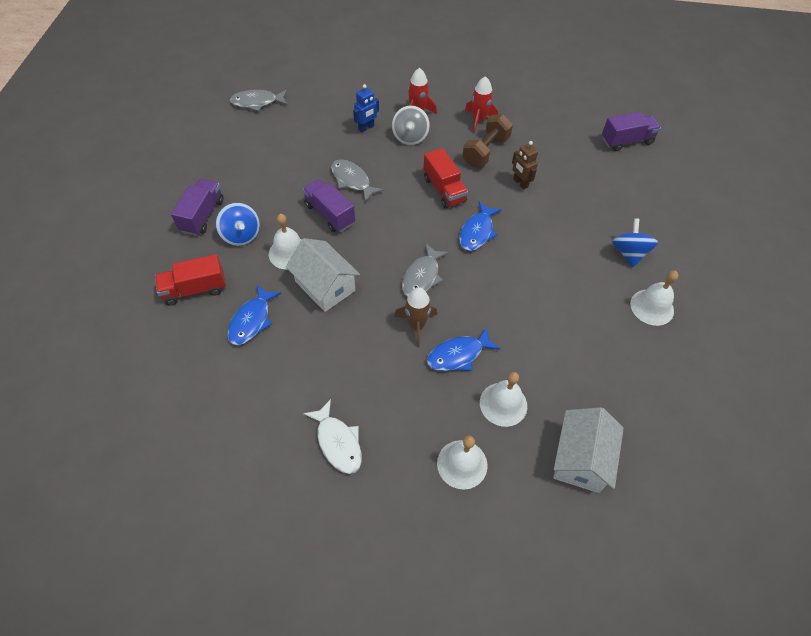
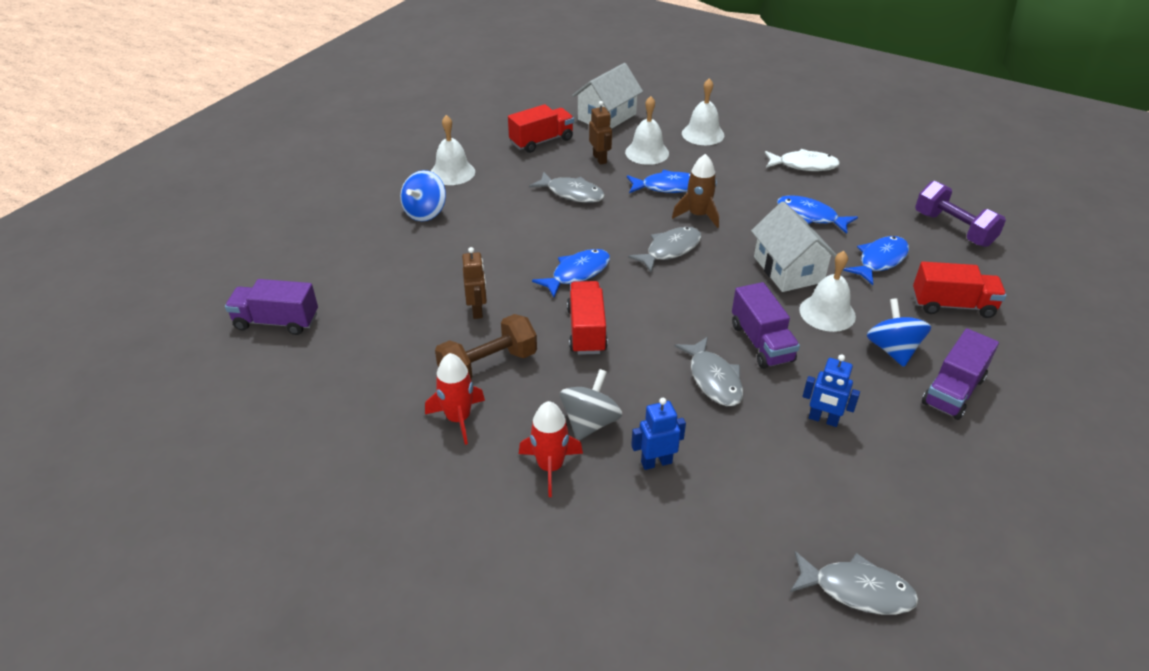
camera: 155 degrees left, 15 degrees down
(183, 386) = (953, 229): none -> purple dumbbell
(282, 174) = (823, 419): none -> blue robot
(318, 358) = (810, 216): none -> blue fish
(338, 442) = (804, 165): white fish -> white fish turned 105 degrees clockwise
(535, 316) = (572, 193): none -> grey fish
(541, 376) = (600, 159): none -> brown robot
(614, 384) = (541, 141): none -> red truck

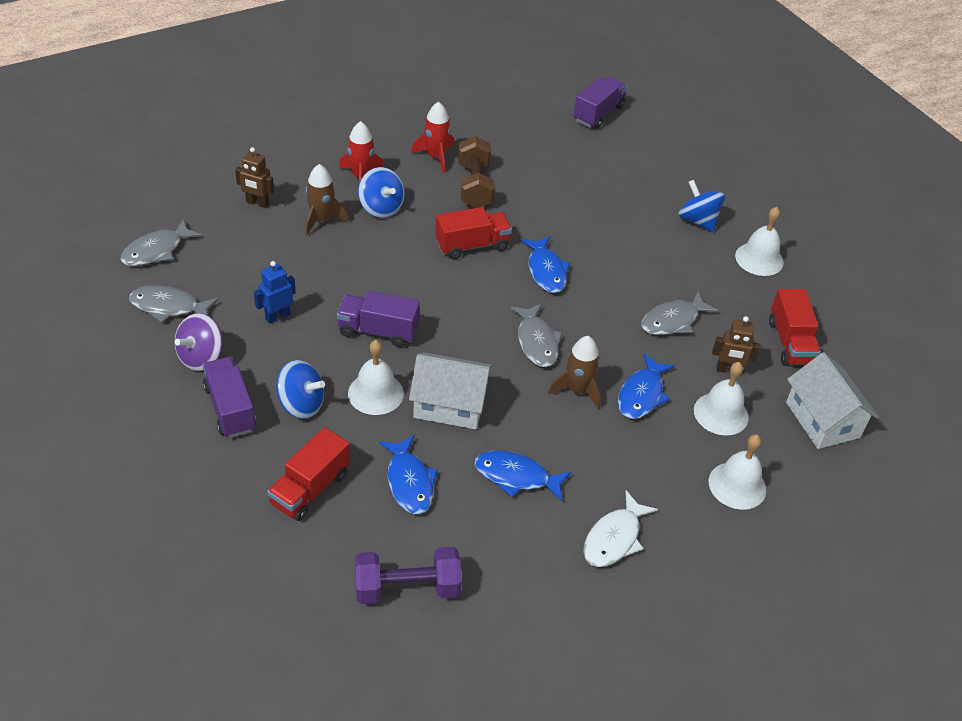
camera: 115 degrees right, 5 degrees up
(477, 310) = (540, 202): brown robot -> brown robot (257, 203)
(586, 330) = (472, 245): red truck -> red truck turned 45 degrees counterclockwise
(590, 422) = (381, 208): grey spinning top -> blue spinning top
(656, 462) = (321, 220): blue robot -> brown rocket
(713, 379) = (365, 283): grey fish -> grey fish (169, 307)
(810, 216) = (516, 476): blue fish -> blue fish turned 135 degrees counterclockwise
(933, 446) = (201, 357): none -> purple spinning top

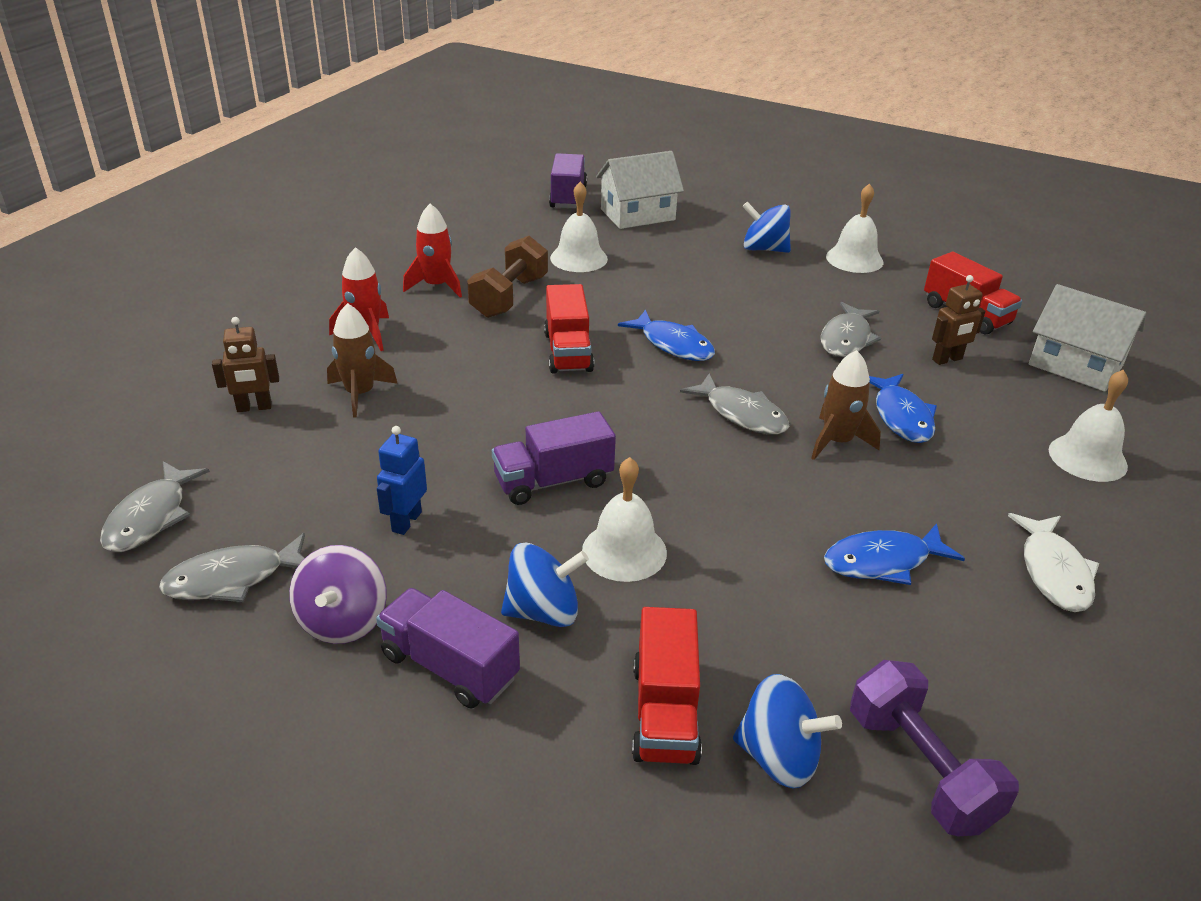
camera: 30 degrees left, 10 degrees down
(381, 208) = (422, 355): blue spinning top -> blue spinning top (778, 757)
(407, 588) = (920, 769): purple dumbbell -> purple dumbbell turned 75 degrees counterclockwise
(409, 482) = (776, 633): blue fish -> none
(449, 404) = (723, 521): white house -> white house (637, 214)
(472, 245) = (568, 352): red truck -> red truck turned 135 degrees clockwise
(474, 186) = (509, 297): brown dumbbell -> brown dumbbell turned 60 degrees clockwise
(721, 413) = (990, 400): white bell -> white bell (579, 258)

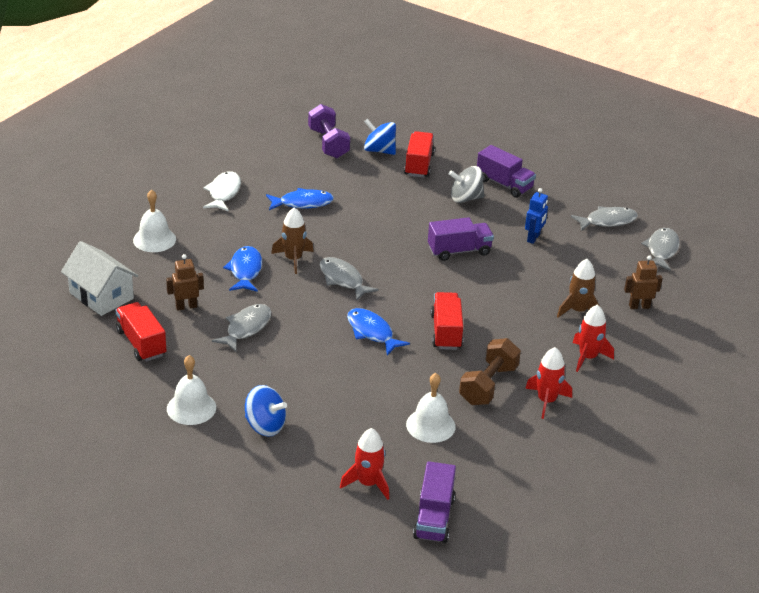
camera: 175 degrees left, 0 degrees up
(343, 621) = (552, 202): purple spinning top -> none
(543, 611) = (465, 198): blue spinning top -> grey spinning top
(624, 551) = (426, 217): white bell -> none
(637, 214) = (368, 483): white house -> red rocket

